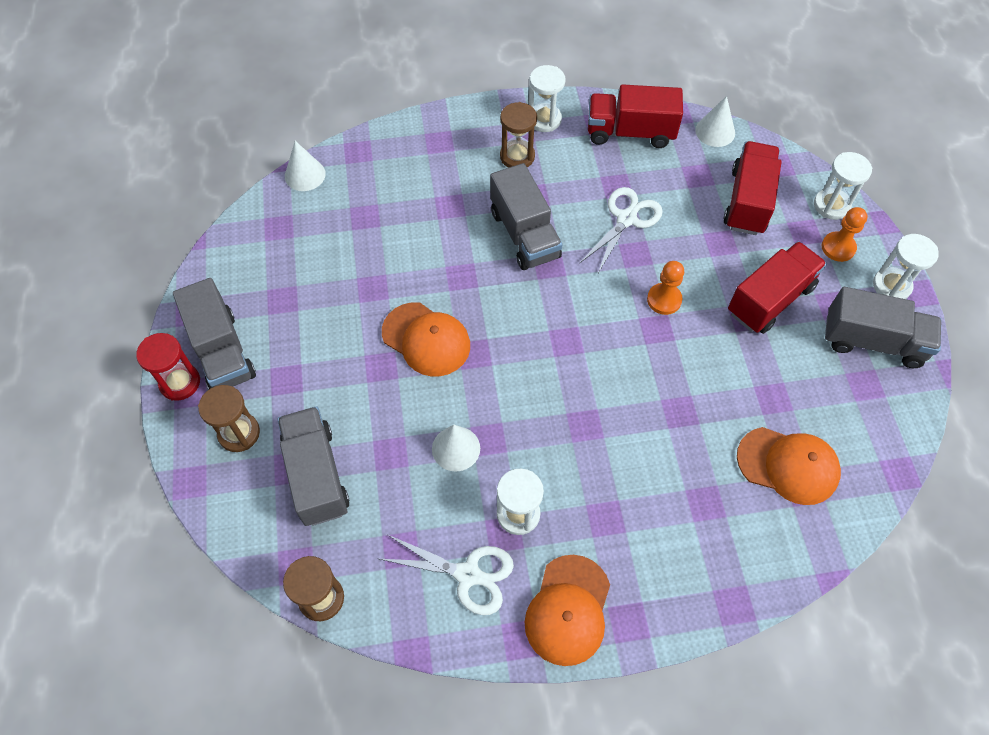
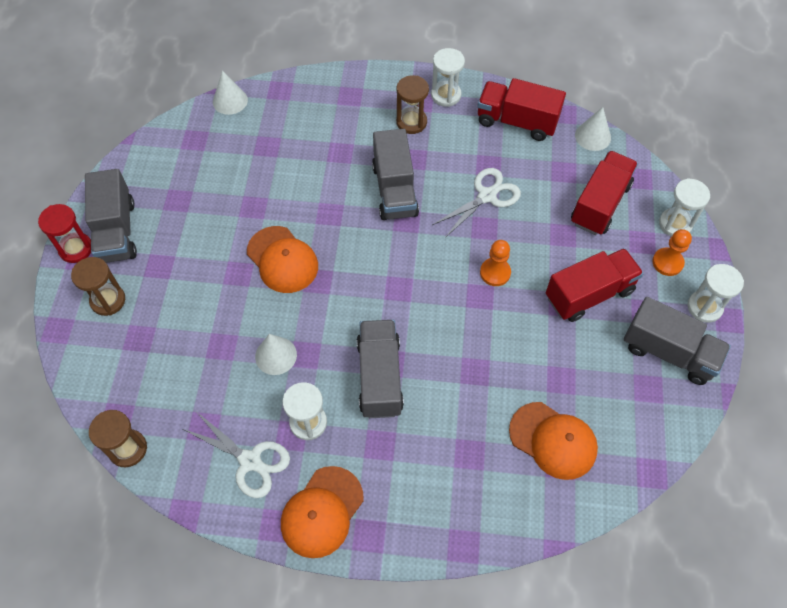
camera: 15 degrees right, 0 degrees up
(316, 475) = (157, 349): grey truck -> grey truck (380, 377)

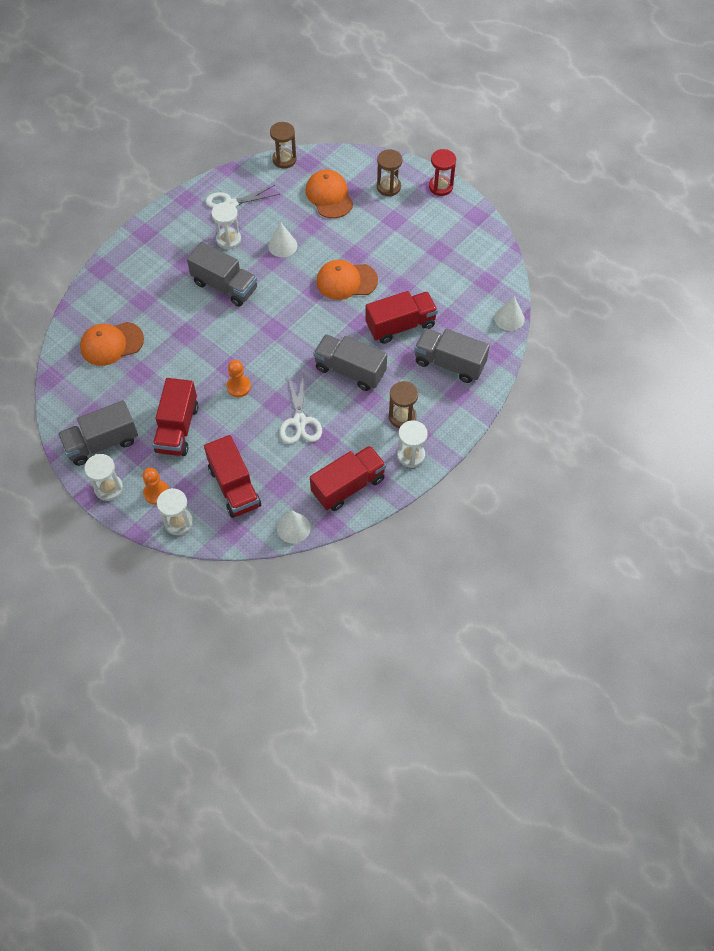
camera: 125 degrees right, 0 degrees up
(116, 231) = (438, 210): grey truck -> grey truck (449, 363)
(306, 180) = (400, 325): none -> red truck
(322, 512) = (175, 220): orange cap -> orange cap (329, 196)

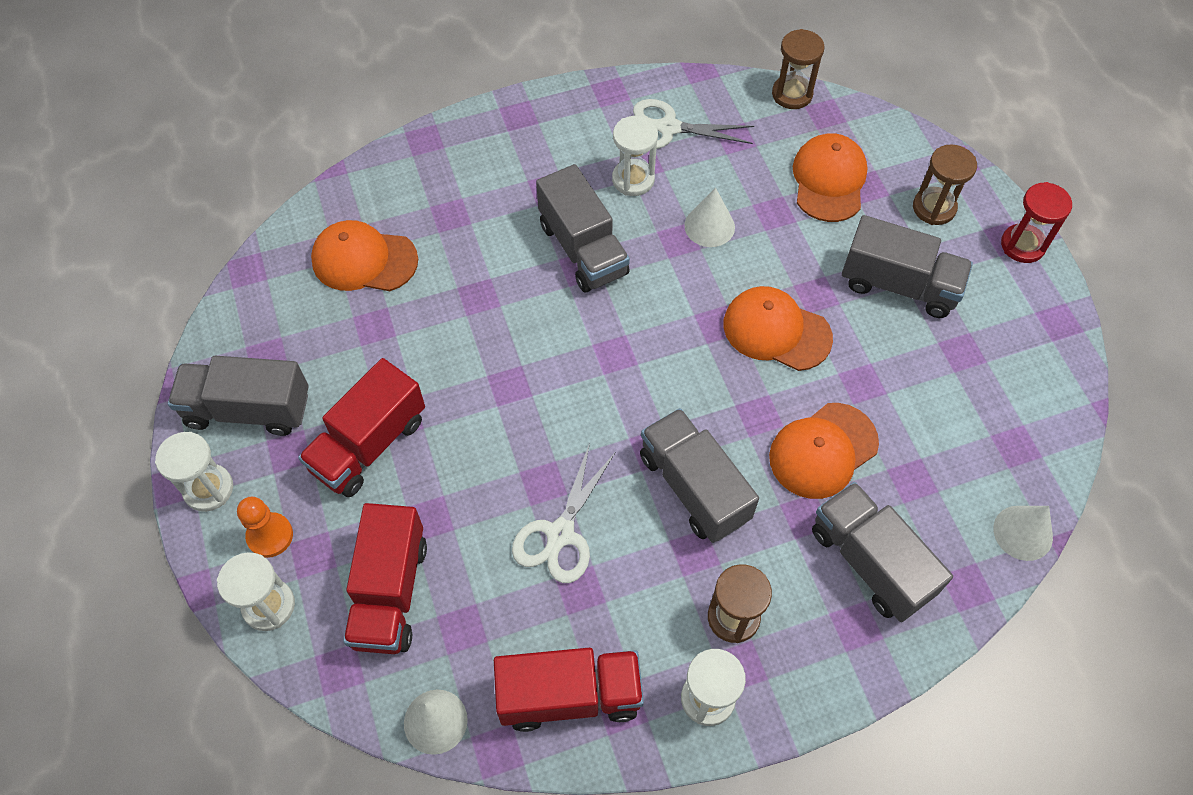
camera: 30 degrees right, 0 degrees up
(238, 387) = (502, 423): orange pawn -> none
(392, 232) = (898, 285): none -> grey truck
(400, 325) = (823, 451): red truck -> orange cap

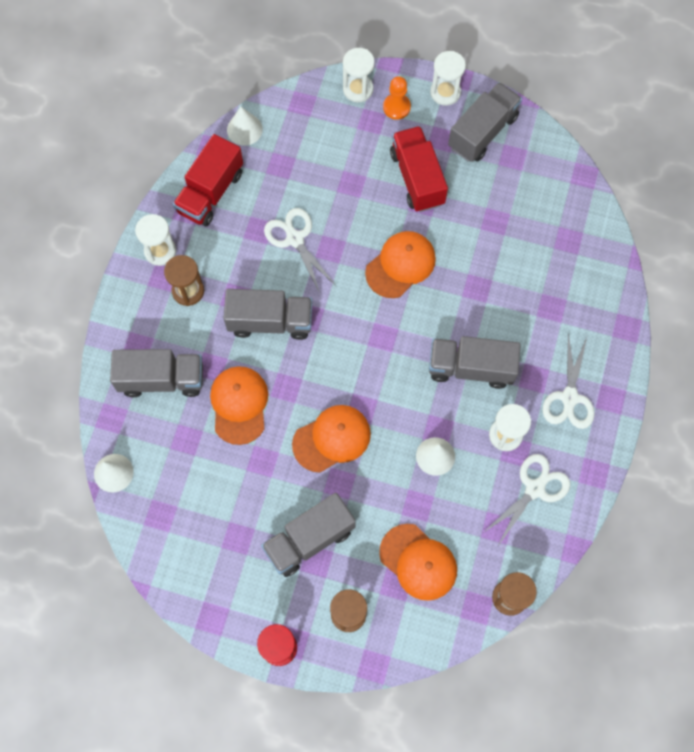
camera: 125 degrees right, 10 degrees up
(364, 260) = (548, 240): orange cap -> orange cap (400, 265)
(390, 592) = (324, 144): red truck -> none
(546, 148) = (569, 398): none -> white scissors

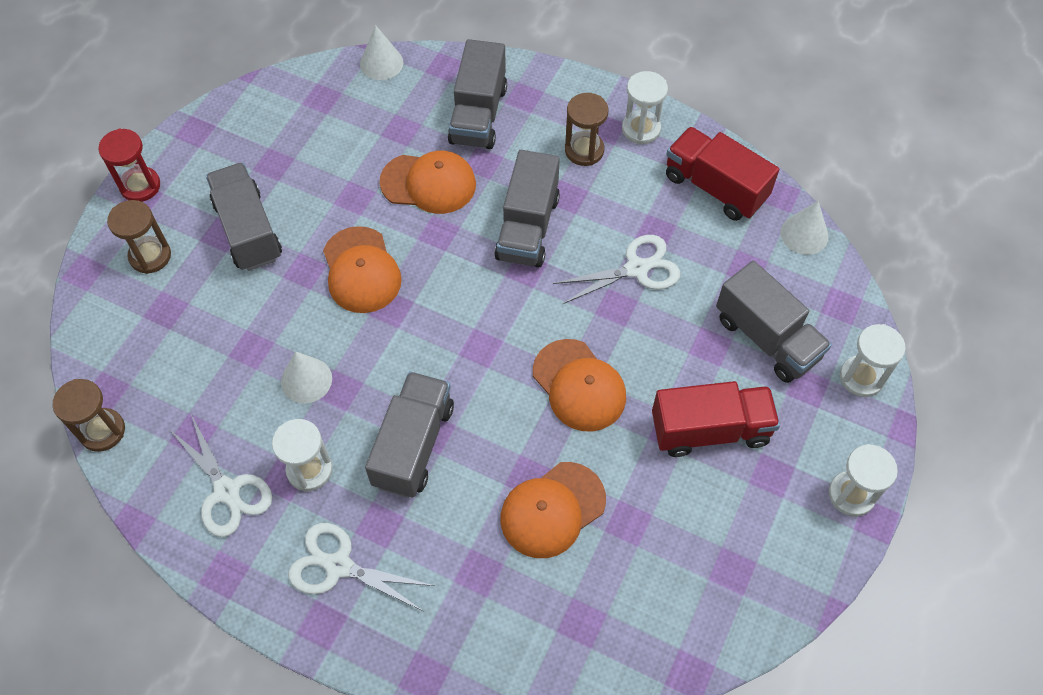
camera: 100 degrees right, 10 degrees down
(396, 107) = (829, 423): orange pawn -> none
(418, 562) = (182, 337): orange cap -> orange cap (552, 510)
(482, 132) = (779, 535): grey truck -> grey truck (767, 338)

